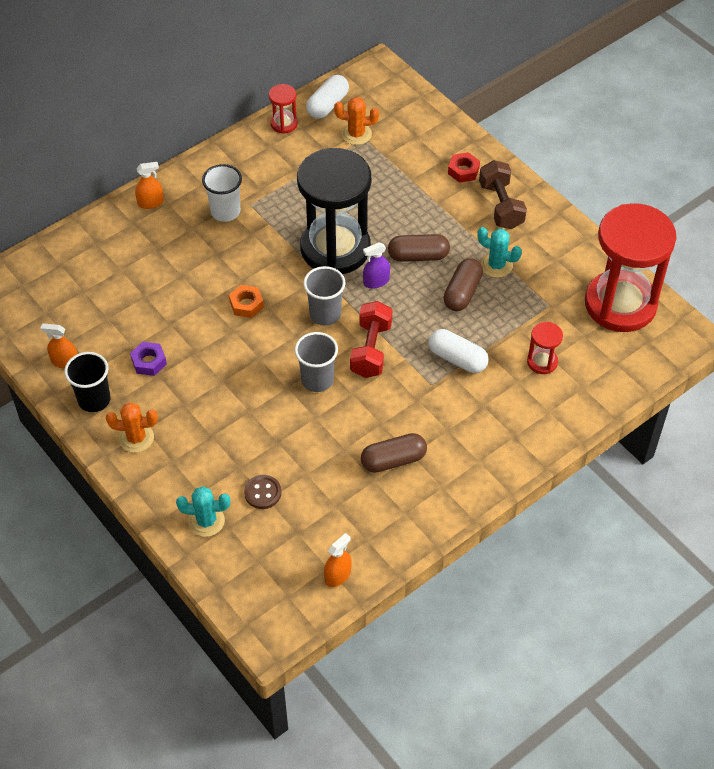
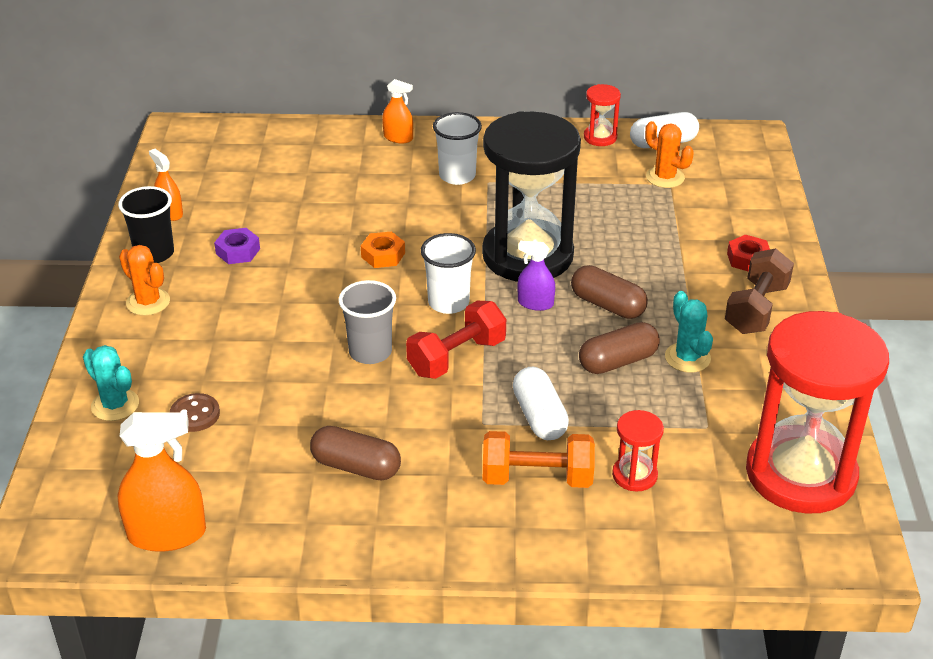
camera: 40 degrees right, 15 degrees down
(325, 314) = (448, 302): grey cup -> white cup
(337, 575) = (167, 534): orange spray bottle -> orange spray bottle, size x1.77
(495, 398) = (537, 478): none -> orange dumbbell

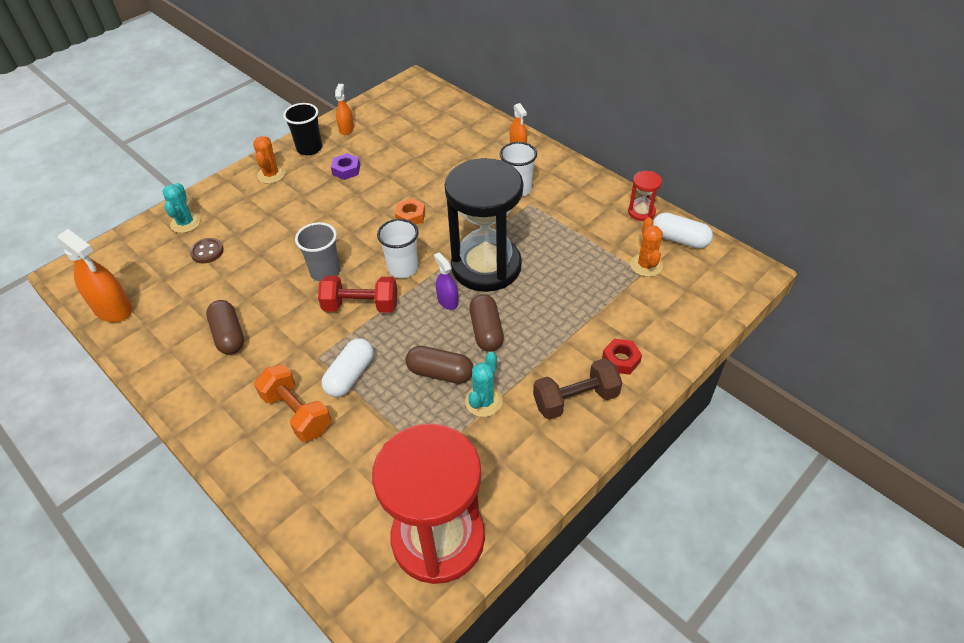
camera: 45 degrees right, 10 degrees up
(634, 475) = (346, 455): red hourglass -> none

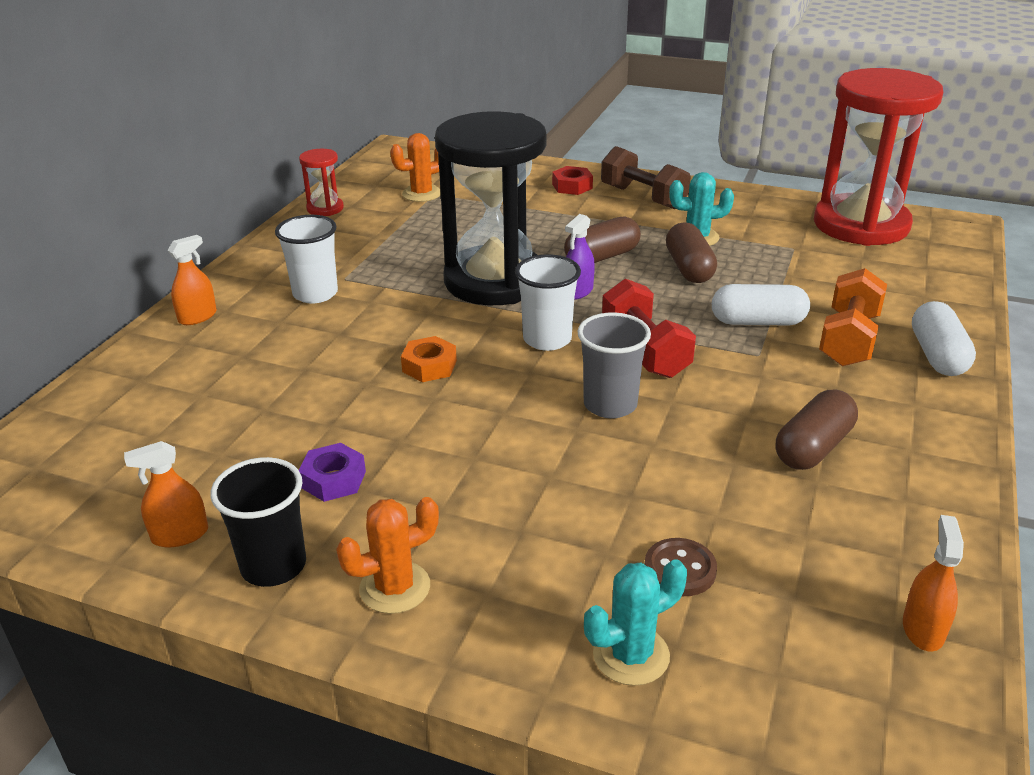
camera: 115 degrees left, 15 degrees down
(113, 309) = (923, 629): orange spray bottle -> orange spray bottle, size x0.56
(679, 239) = (365, 184): white capsule -> white capsule (937, 355)

